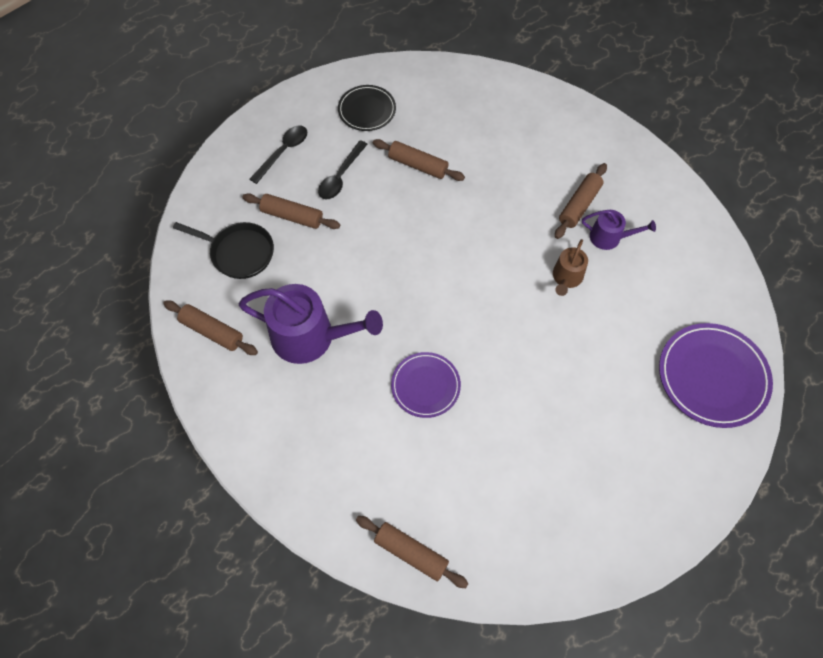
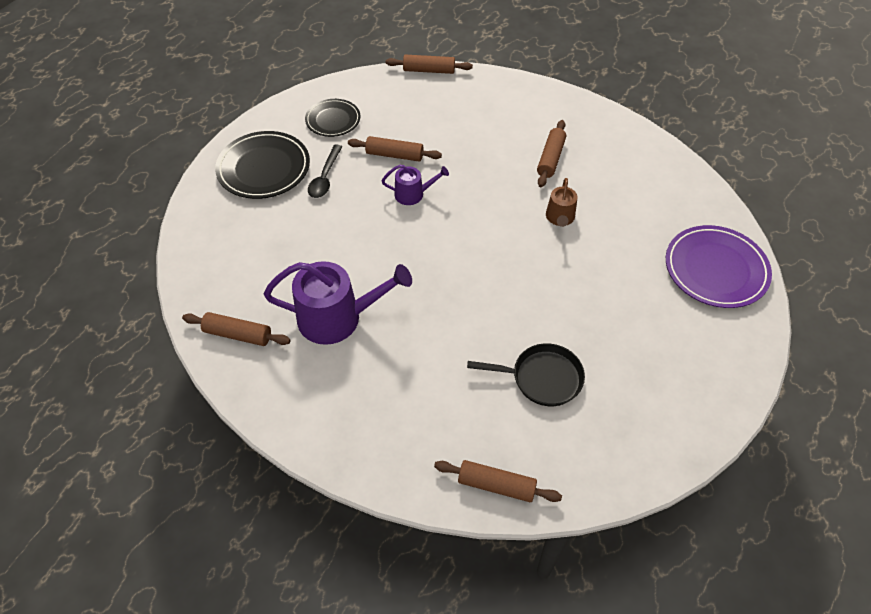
camera: 15 degrees left, 10 degrees down
(238, 252) = (245, 260): black pan -> black pan (542, 378)
(283, 152) = (264, 168): black spoon -> black plate
(292, 216) = (288, 219): brown rolling pin -> brown rolling pin (429, 70)
(425, 386) = (462, 335): purple plate -> none
(609, 237) = (586, 178): purple watering can -> purple watering can (413, 194)

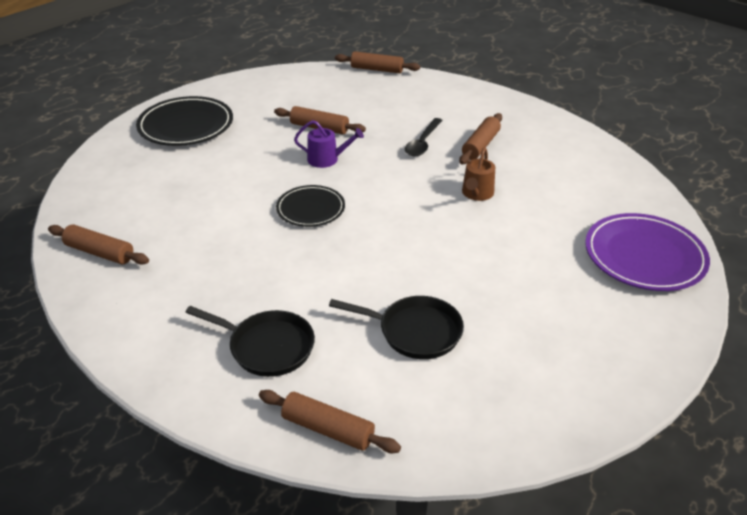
camera: 10 degrees right, 15 degrees down
(325, 177) = (243, 138): black spoon -> black spoon (423, 143)
(333, 120) = (268, 97): black plate -> black plate (310, 209)
(337, 318) = (208, 251): purple watering can -> none
(422, 413) = (267, 347): none -> black pan

